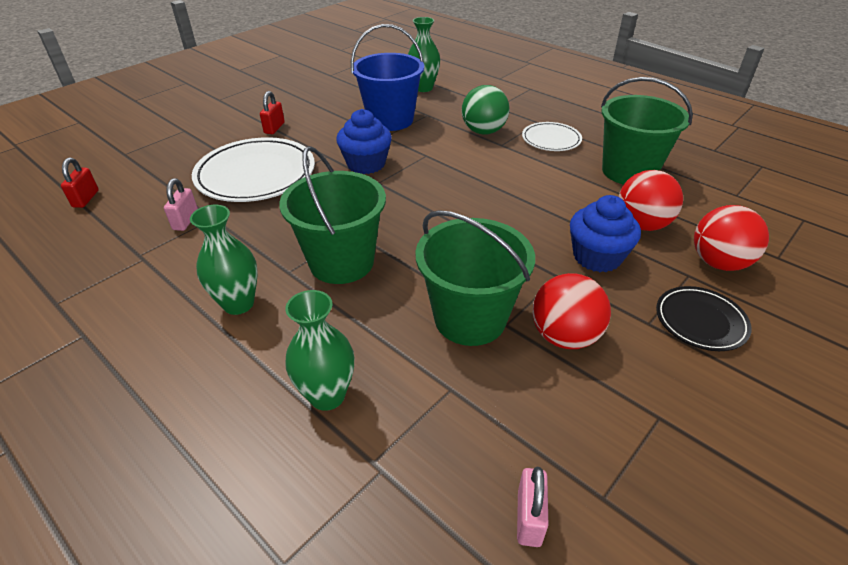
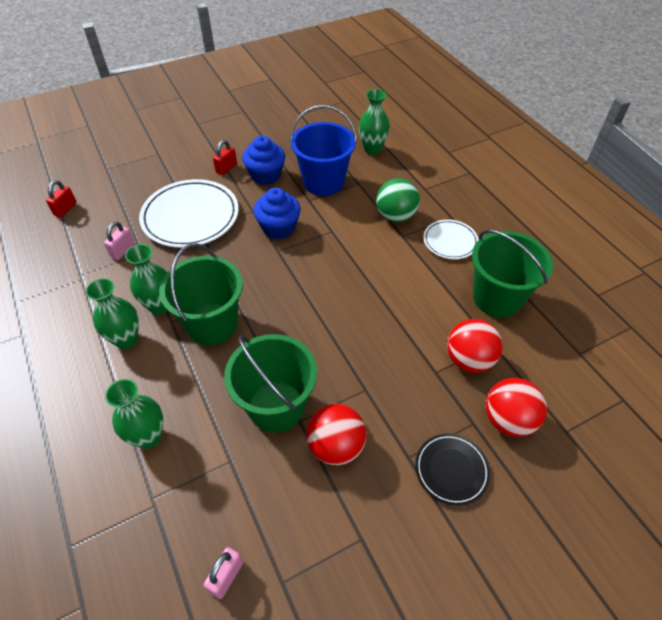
camera: 20 degrees right, 10 degrees up
(264, 261) = (159, 306): none -> green vase
(597, 257) = (409, 381): blue cupcake -> blue cupcake (265, 175)

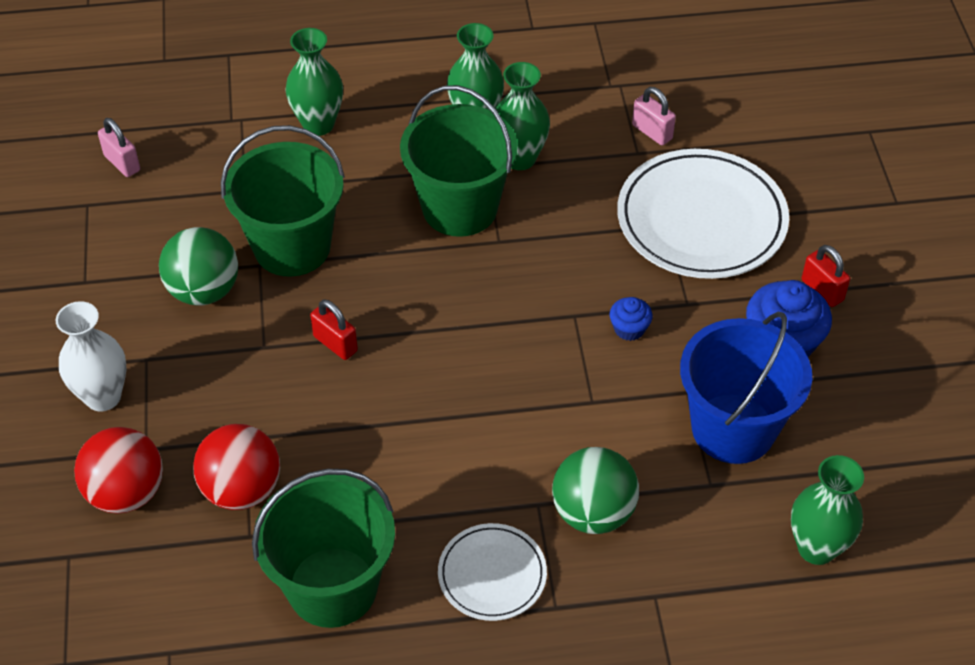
camera: 110 degrees right, 0 degrees up
(65, 209) = (775, 77): red padlock -> red padlock (335, 344)
(279, 228) = (629, 329): blue cupcake -> blue cupcake, size x0.51
(336, 446) = (204, 290): red ball -> green ball
(451, 470) = (103, 396): black plate -> white vase

